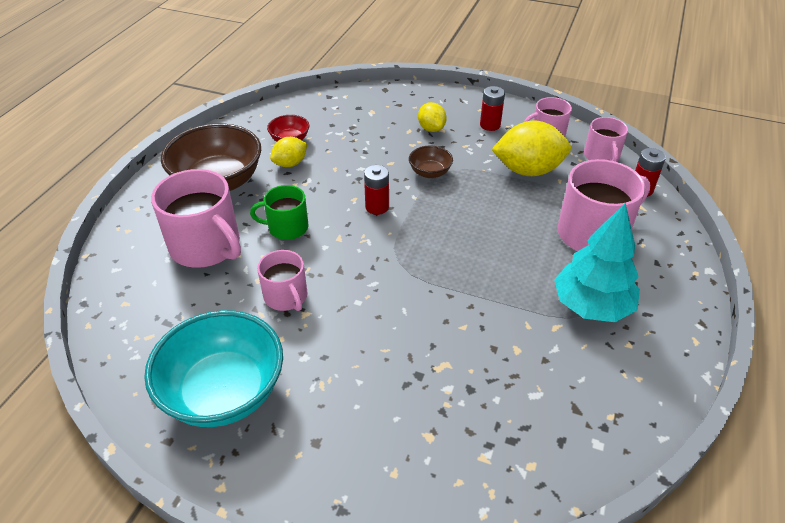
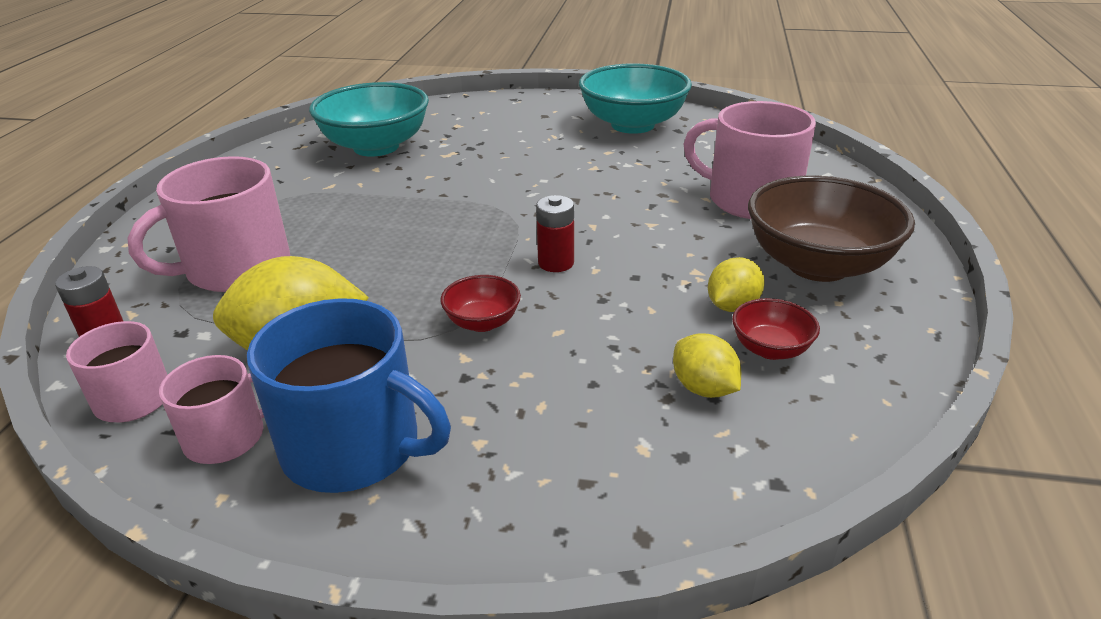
camera: 170 degrees right, 10 degrees down
(286, 296) = (622, 175): pink mug -> none
(287, 227) = (667, 227): green mug -> none
(430, 172) = (482, 322): brown bowl -> red bowl
(431, 128) = (492, 417): yellow lemon -> yellow lemon (703, 388)
(490, 125) = (354, 447): red battery -> blue mug
(524, 396) = (376, 147): none -> turquoise bowl
(591, 306) = (282, 202): turquoise tree -> none

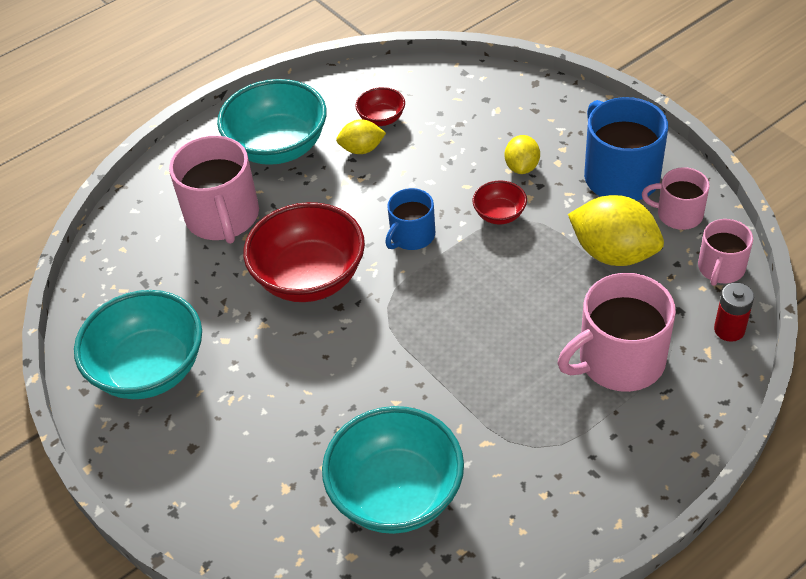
camera: 135 degrees left, 15 degrees up
(236, 268) = (619, 360): pink mug -> pink mug turned 150 degrees clockwise
(556, 263) = (412, 236): red battery -> blue mug
(604, 200) = (310, 277): none -> red bowl
(703, 388) = (438, 118): yellow lemon -> yellow lemon (522, 167)
(817, 265) = (278, 147): brown bowl -> turquoise bowl

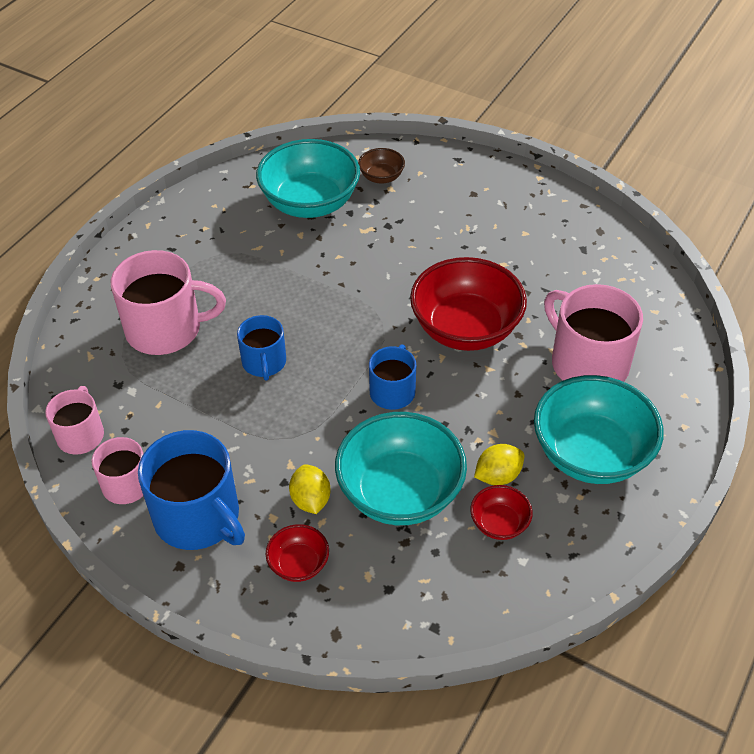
camera: 155 degrees right, 0 degrees up
(149, 369) = (546, 230): turquoise bowl -> turquoise bowl (400, 493)
(286, 510) = (381, 177): none -> brown bowl
(499, 214) = (315, 436): red bowl -> red bowl (299, 564)
(523, 295) = (264, 362): none -> blue mug
(613, 253) = (188, 424): yellow lemon -> none
(619, 360) = (166, 329): pink mug -> pink mug turned 45 degrees clockwise
(729, 330) = (71, 378): red battery -> none

